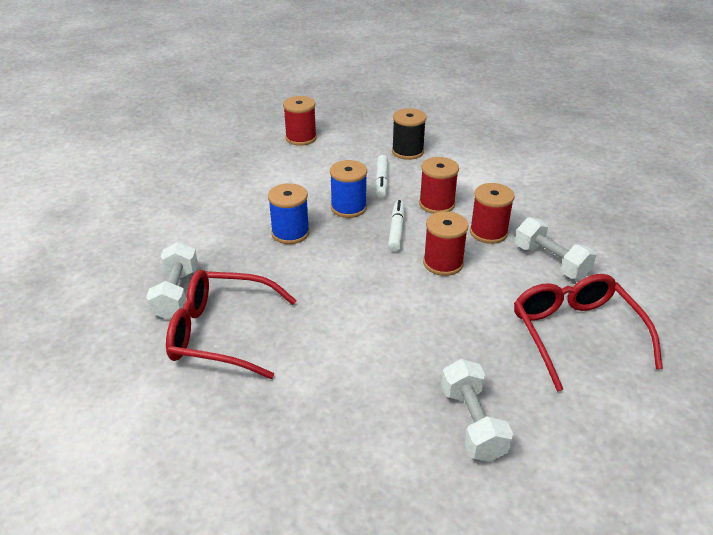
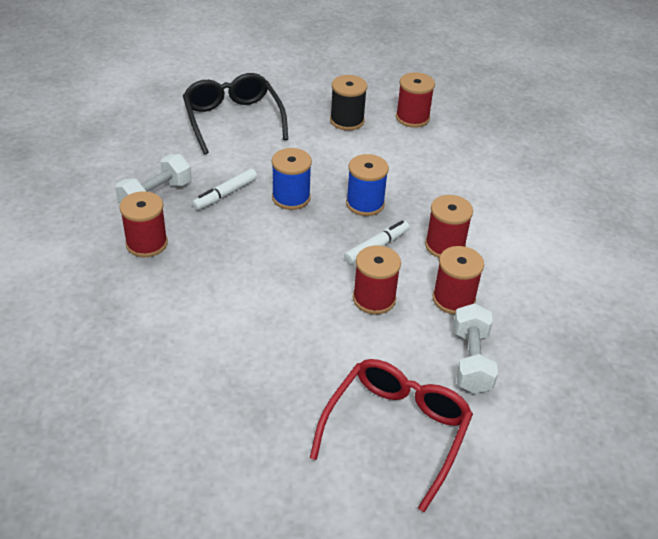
camera: 40 degrees right, 5 degrees up
(164, 204) = (233, 120): none -> black glasses
(221, 333) = (146, 243): red glasses -> red spool
(382, 181) = (427, 196): white marker -> white marker (225, 194)
(407, 151) = (491, 182): black spool -> black spool (347, 121)
(472, 423) = (217, 429): white dumbbell -> none

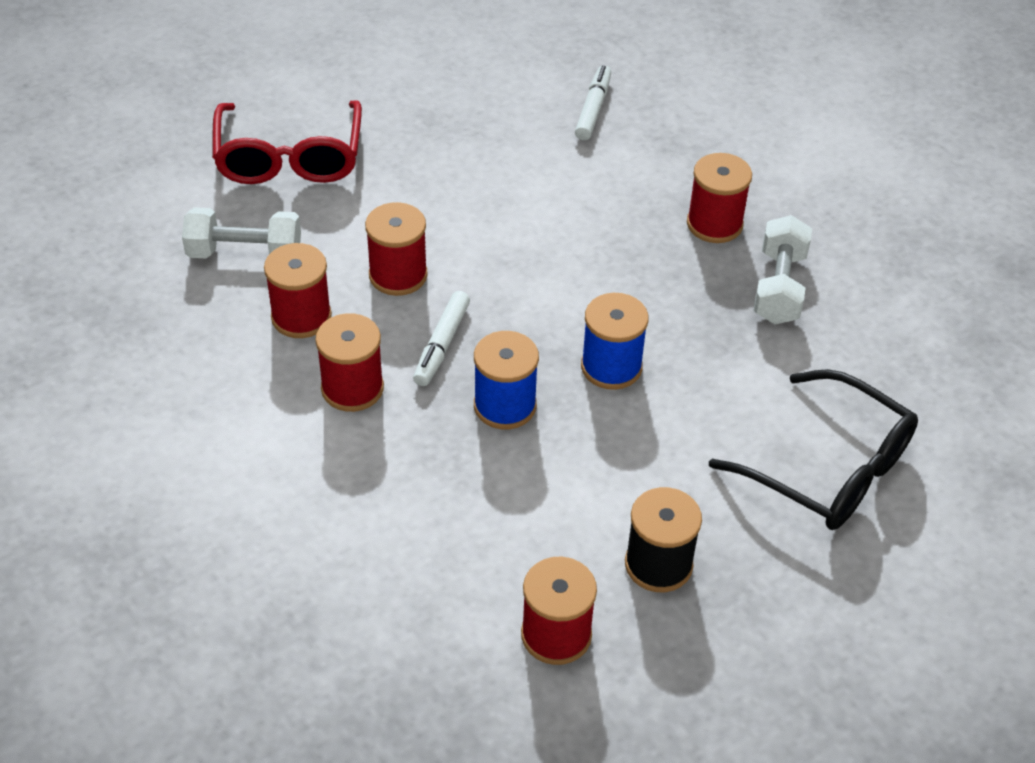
camera: 150 degrees right, 5 degrees up
(225, 194) = (698, 331): white marker -> white marker (593, 109)
(471, 360) = (245, 253): white dumbbell -> white dumbbell turned 60 degrees counterclockwise

